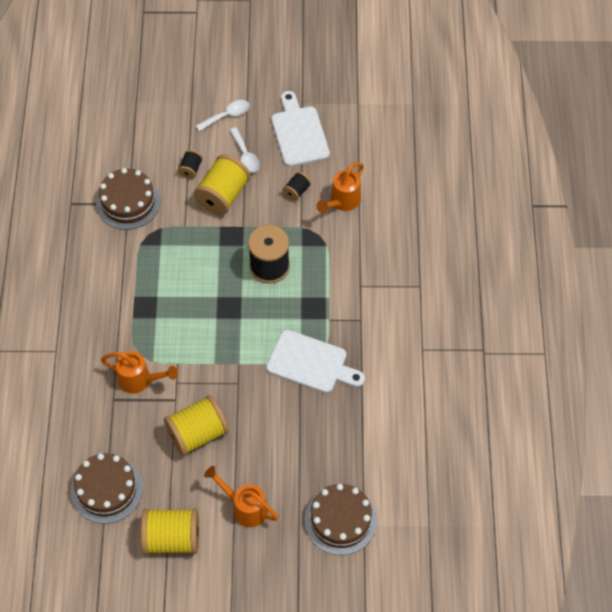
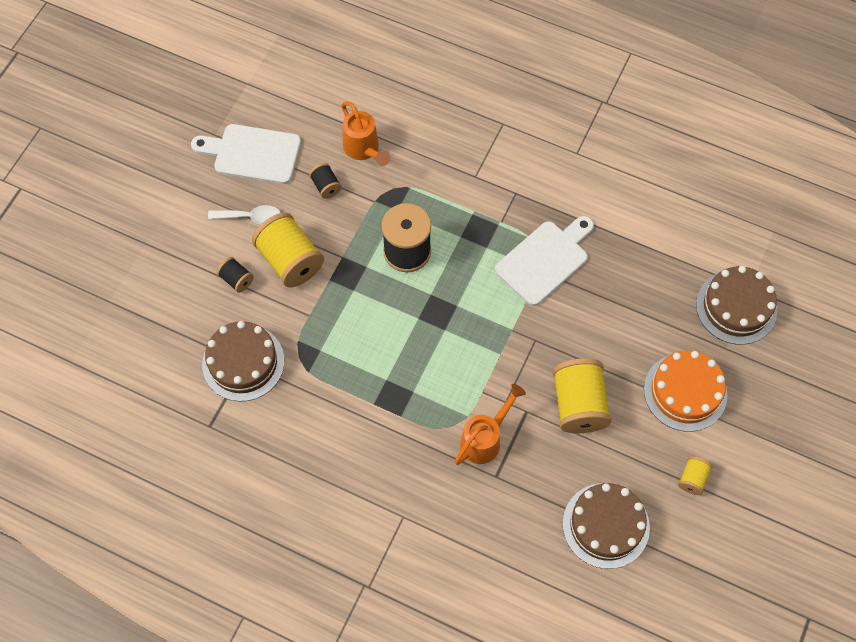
camera: 65 degrees left, 5 degrees up
(172, 538) = (692, 479): yellow spool -> yellow spool, size x0.49
(227, 116) = (186, 214): white spoon -> none
(244, 507) = (685, 392): orange watering can -> orange cake

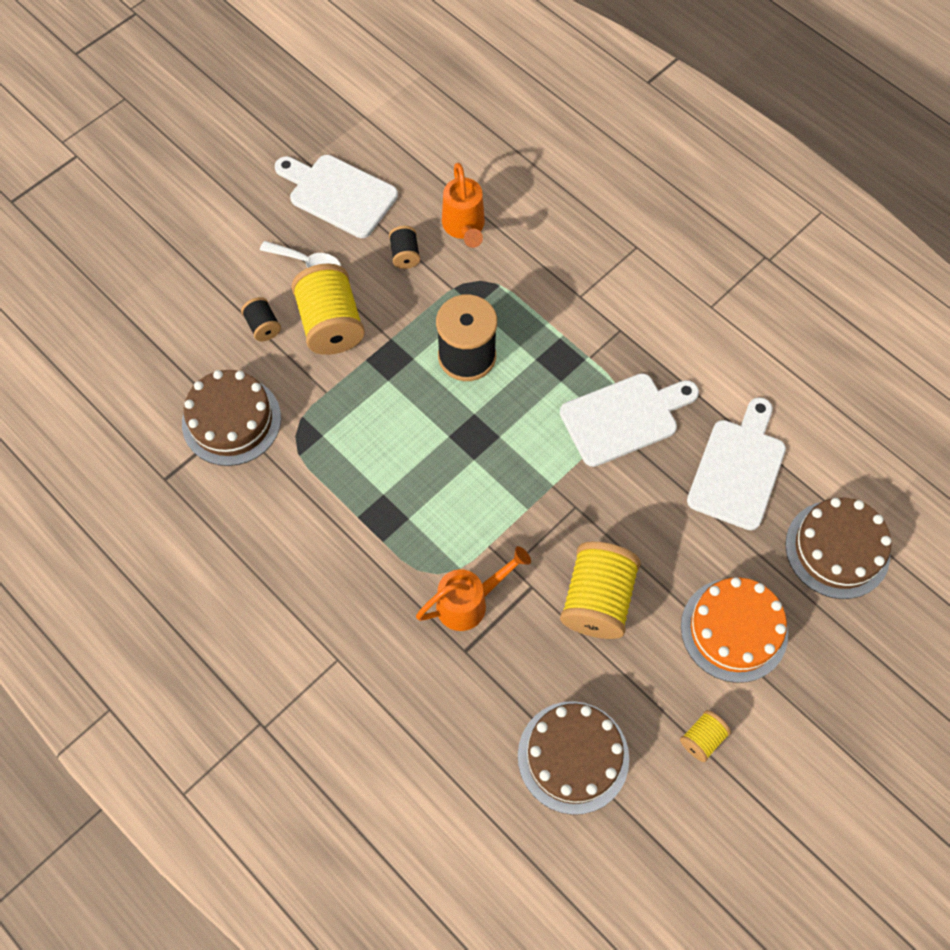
camera: 20 degrees right, 0 degrees up
(643, 271) = (738, 469): none -> white cutting board

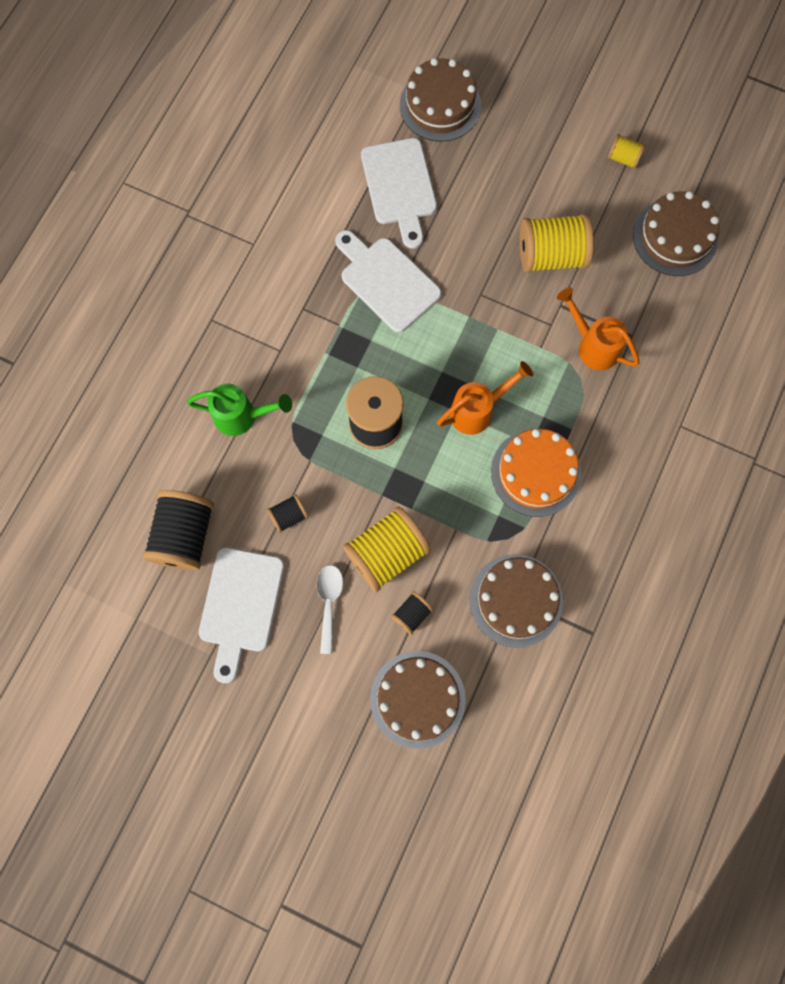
camera: 110 degrees left, 10 degrees up
(185, 306) = (417, 699): none -> brown cake
(423, 169) = (184, 536): none -> black spool
(464, 228) = (240, 473): orange watering can -> orange watering can (477, 410)
(522, 245) = (242, 416): none -> green watering can
(734, 630) = (533, 158): orange cake -> orange cake (536, 472)
(738, 469) = (400, 187): white cutting board -> white cutting board turned 105 degrees counterclockwise

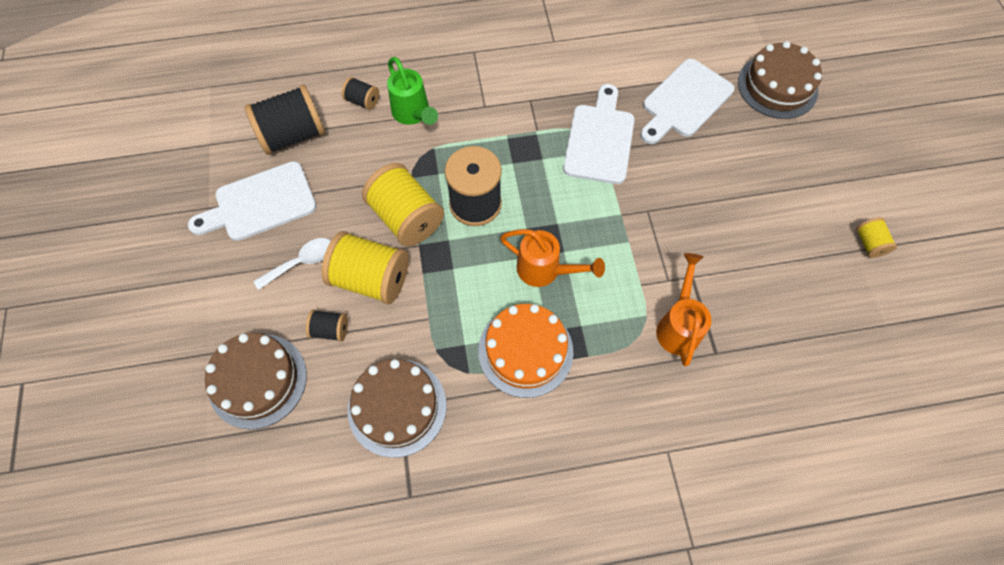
camera: 55 degrees right, 10 degrees down
(289, 516) = (355, 191): black spool -> black spool (363, 101)
(551, 256) = (728, 242): yellow spool -> yellow spool (406, 217)
(675, 237) = (840, 331): brown cake -> none

